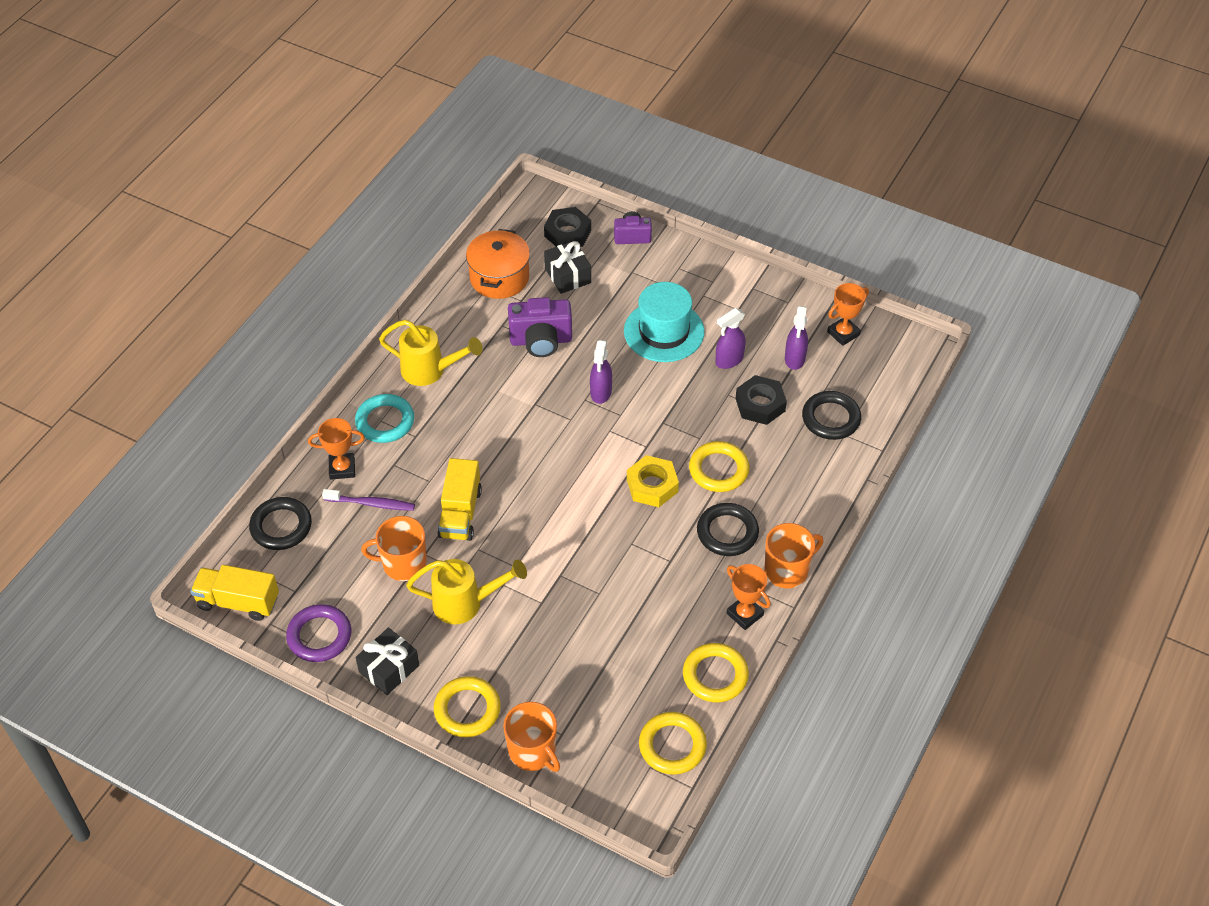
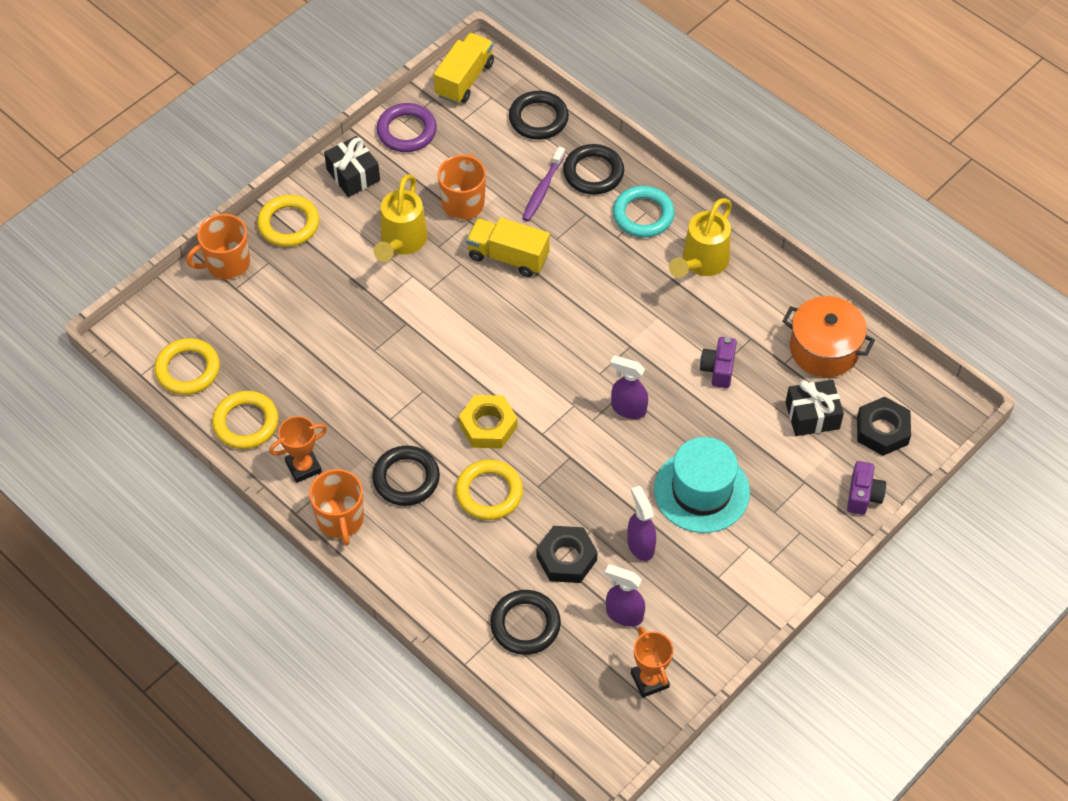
camera: 105 degrees right, 5 degrees up
(342, 468) = (593, 173): orange trophy -> black ring
(541, 341) = (718, 369): purple camera -> purple camera, size x0.62

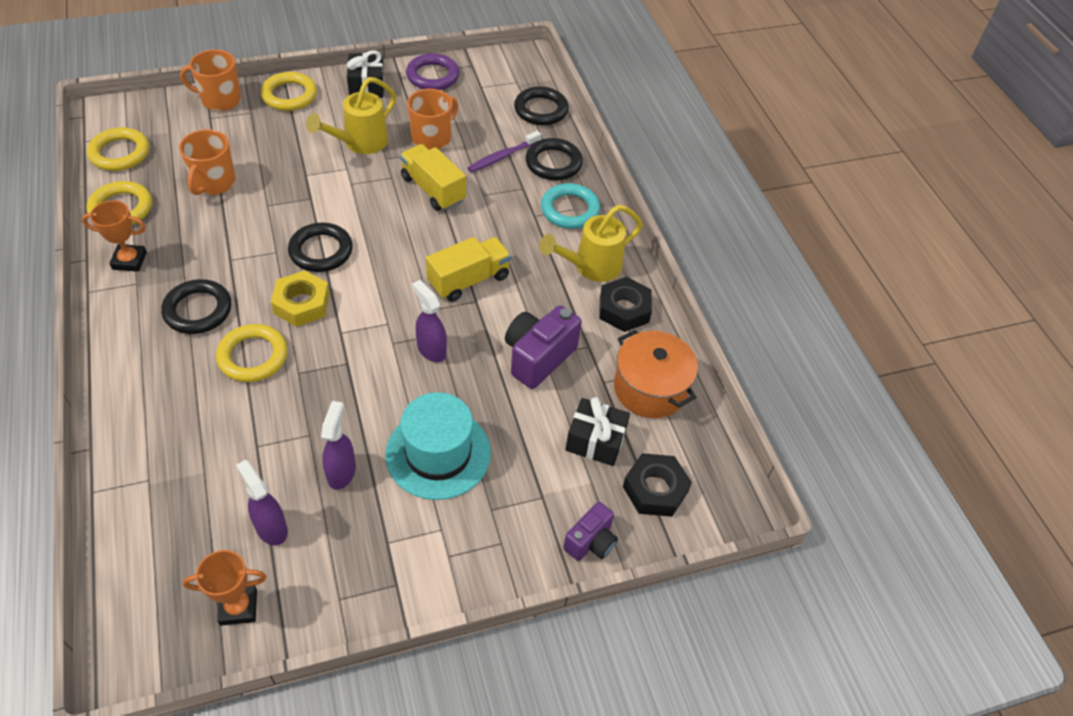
camera: 25 degrees right, 5 degrees down
(340, 520) = (115, 315): orange mug -> orange mug (214, 183)
(464, 79) = (506, 63): yellow truck -> yellow truck (469, 280)
(525, 625) = (176, 487): black ring -> black ring (321, 251)
(566, 558) = (266, 447): black nut -> black nut (624, 309)
(649, 680) = (238, 607): orange trophy -> orange trophy turned 75 degrees clockwise
(718, 369) = (538, 357): purple camera -> purple camera, size x1.61

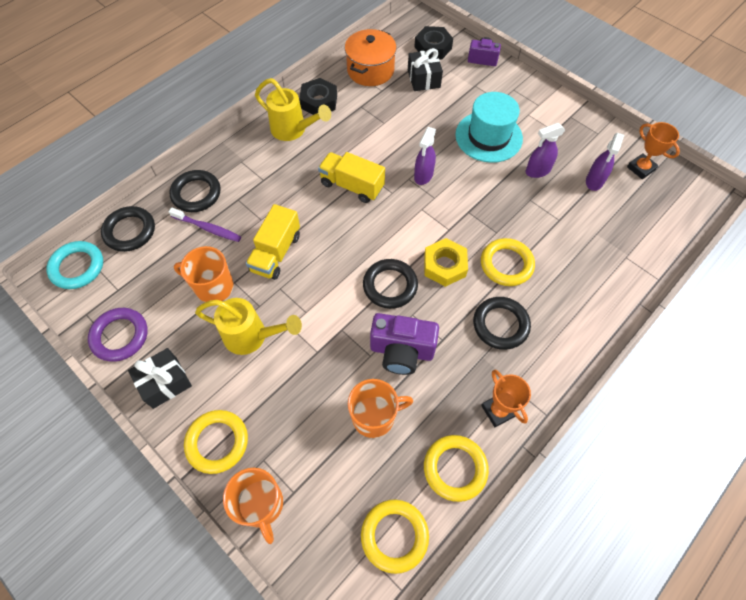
camera: 115 degrees left, 10 degrees up
(538, 357) = (387, 124): purple camera -> purple camera (401, 351)
(570, 210) = (244, 163): turquoise ring -> turquoise ring (77, 267)

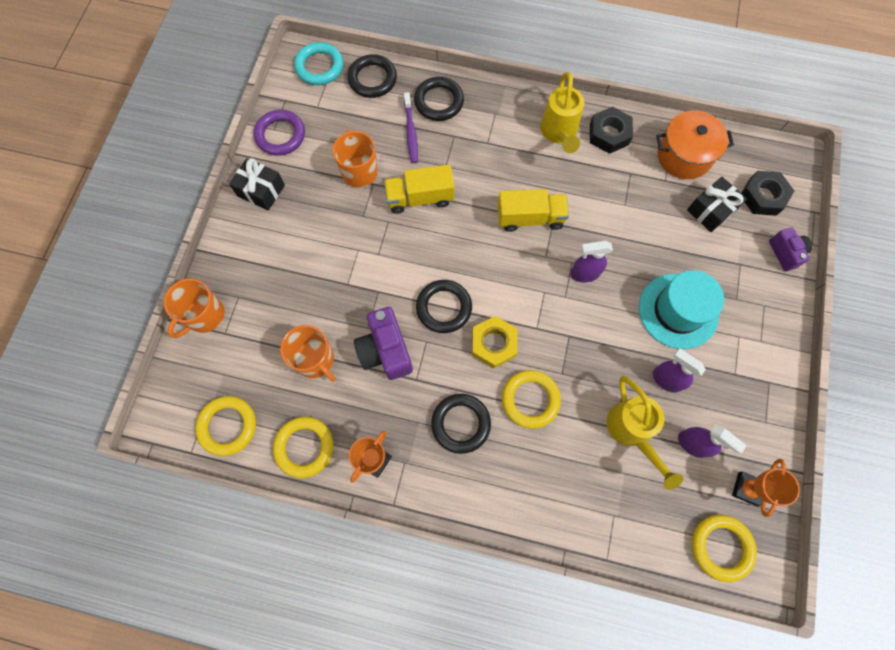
camera: 60 degrees right, 10 degrees up
(217, 442) = (235, 256): yellow ring -> yellow ring (721, 547)
(252, 336) = (333, 227): yellow watering can -> yellow watering can (632, 432)
(352, 186) = (530, 218): yellow truck -> yellow truck turned 90 degrees clockwise
(594, 181) = (692, 444): purple spray bottle -> purple spray bottle turned 135 degrees counterclockwise

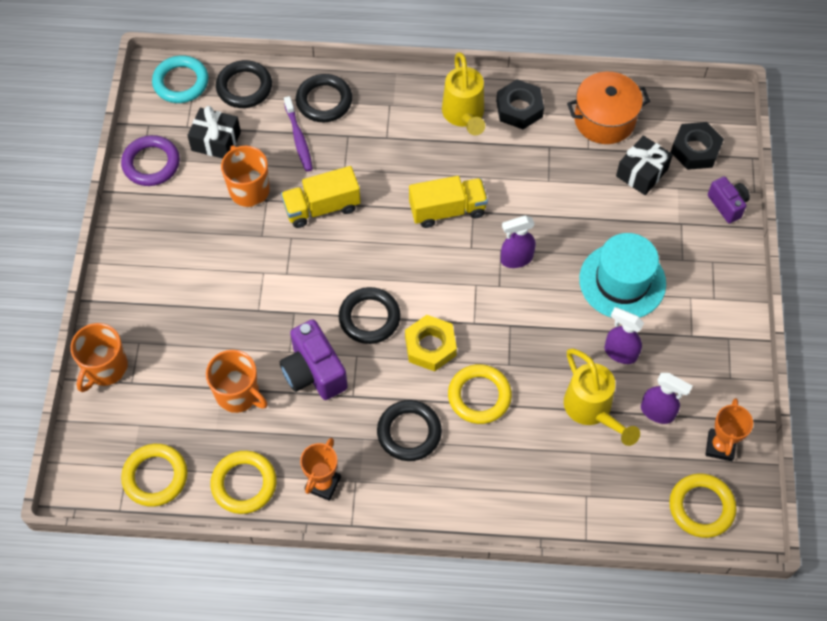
camera: 10 degrees left, 10 degrees down
(261, 190) = (141, 226): black gift -> black gift (216, 141)

